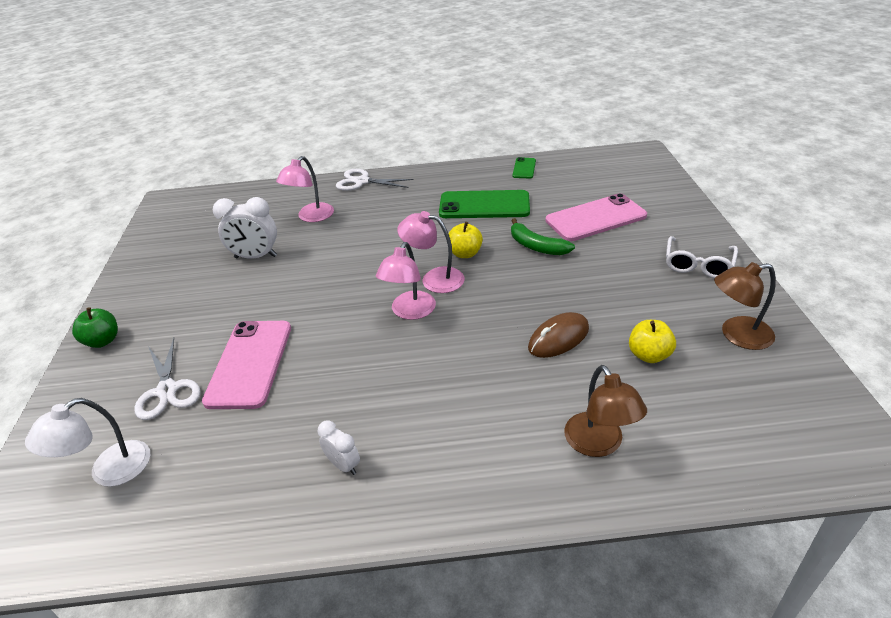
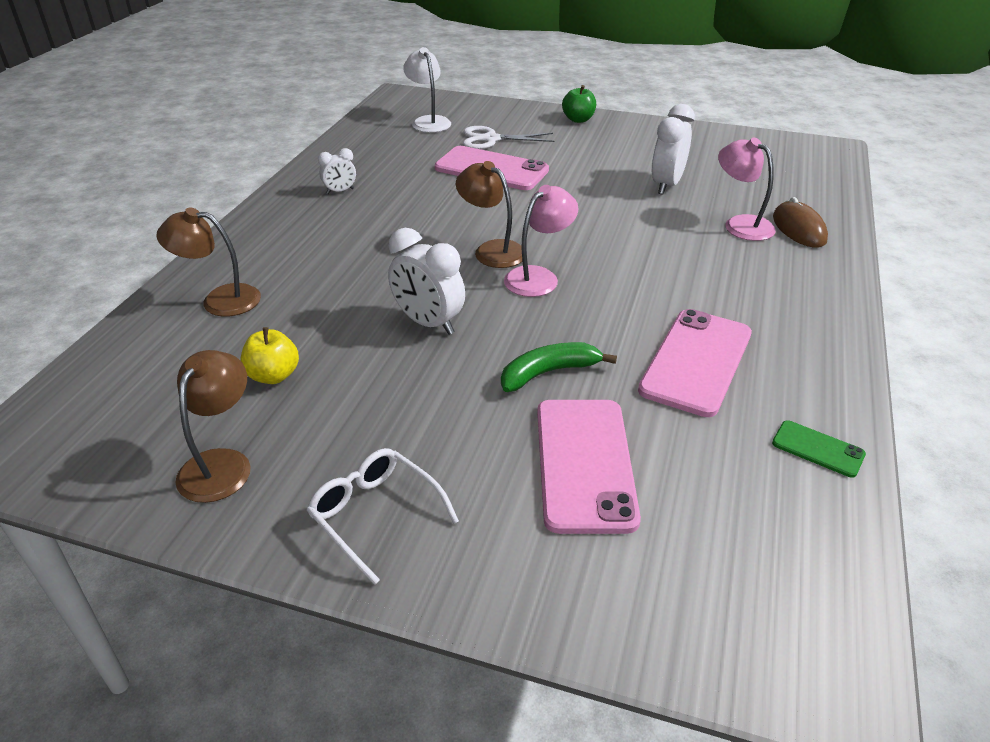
camera: 110 degrees right, 0 degrees up
(362, 181) = (831, 274): white scissors -> none
(409, 312) = (492, 250): pink lamp -> brown lamp
(465, 253) = (575, 310): yellow apple -> none
(484, 205) = (696, 361): green phone -> pink phone
(528, 308) = (428, 323): none -> white clock
(558, 338) = (362, 326): brown mouse -> brown mouse (799, 229)

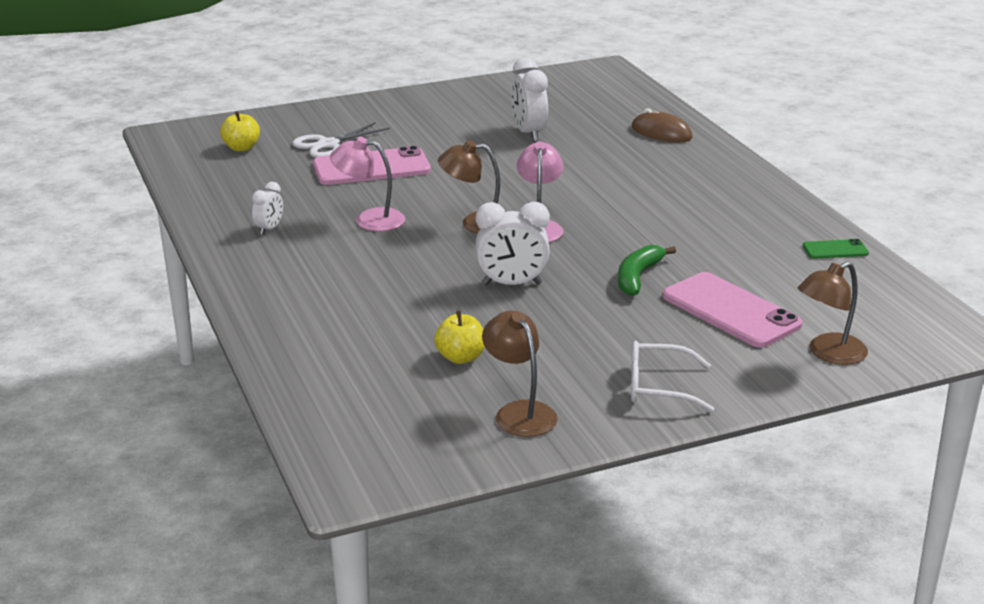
camera: 40 degrees left, 10 degrees down
(220, 300) = (323, 336): brown lamp -> brown lamp (828, 354)
(428, 121) = (241, 148): white lamp -> yellow apple
(578, 119) = (376, 105): green apple -> none
(696, 361) = (713, 235): pink phone -> none
(740, 224) = (620, 143): pink lamp -> pink lamp (369, 219)

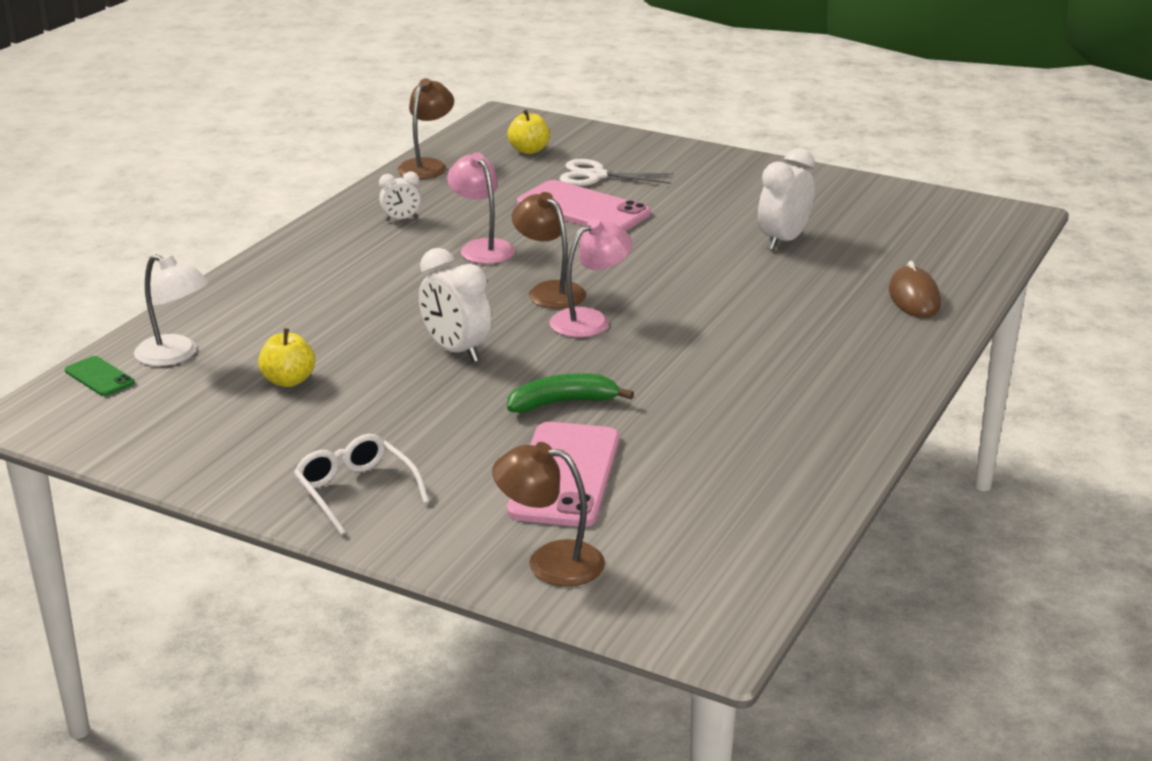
camera: 50 degrees right, 0 degrees up
(346, 388) = (176, 355): none -> white lamp
(519, 412) = (226, 442): brown lamp -> brown lamp (427, 165)
(835, 250) = (802, 486): green phone -> green phone (99, 377)

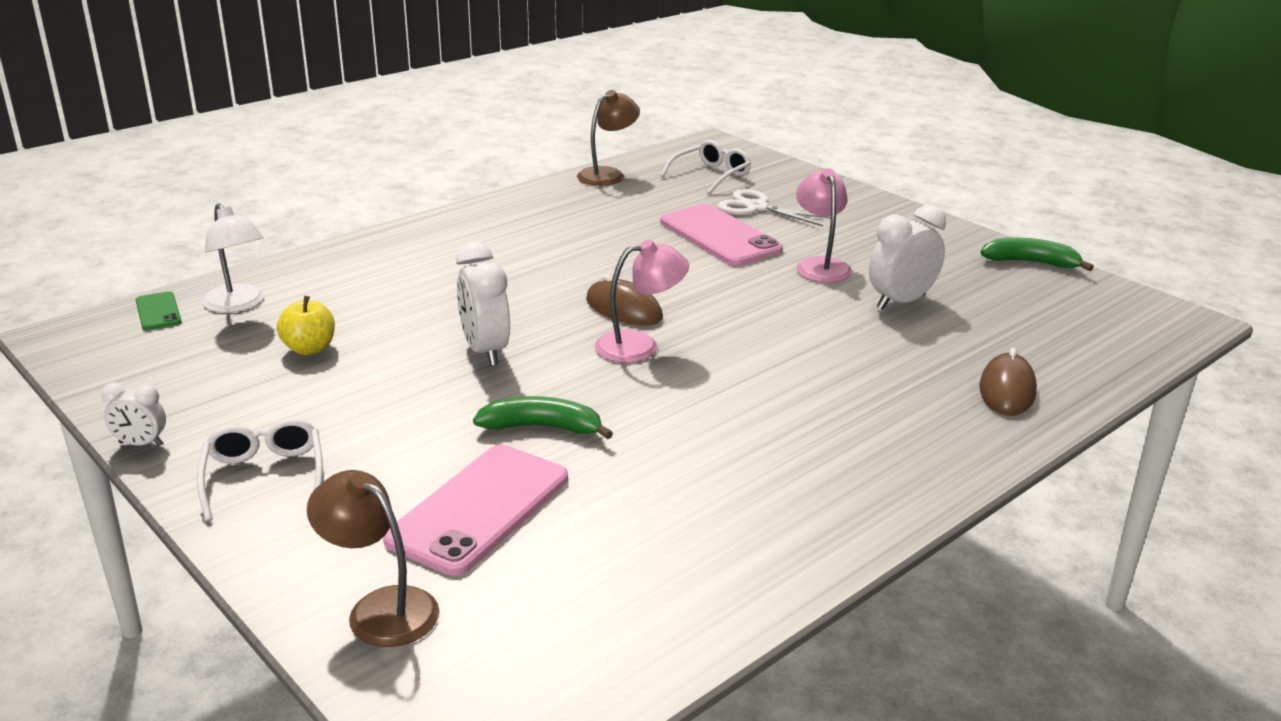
camera: 20 degrees right, 0 degrees up
(401, 219) = (543, 218): white clock -> white clock (141, 444)
(482, 247) = (594, 256): pink lamp -> pink lamp (820, 265)
(529, 150) = (711, 175): yellow apple -> white glasses
(549, 291) = (623, 309): brown lamp -> brown mouse
(868, 187) = (1031, 262): none -> green banana

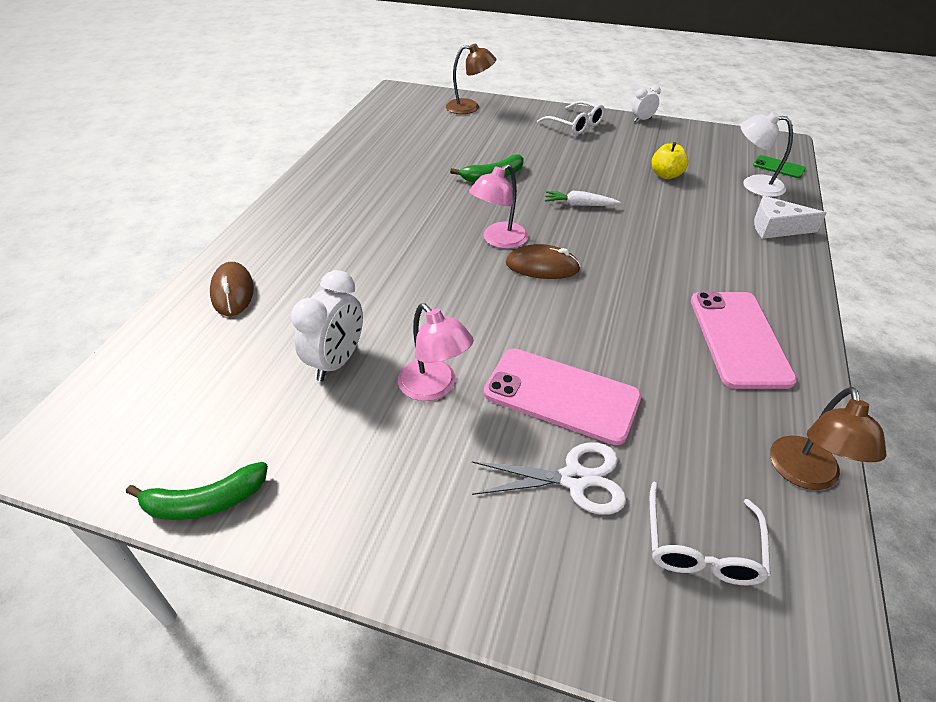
camera: 150 degrees right, 15 degrees up
(323, 265) = (776, 228): none -> white cheese
(479, 509) = (476, 140): pink phone -> pink phone (738, 338)
(485, 351) = (579, 205): white clock -> white carrot

